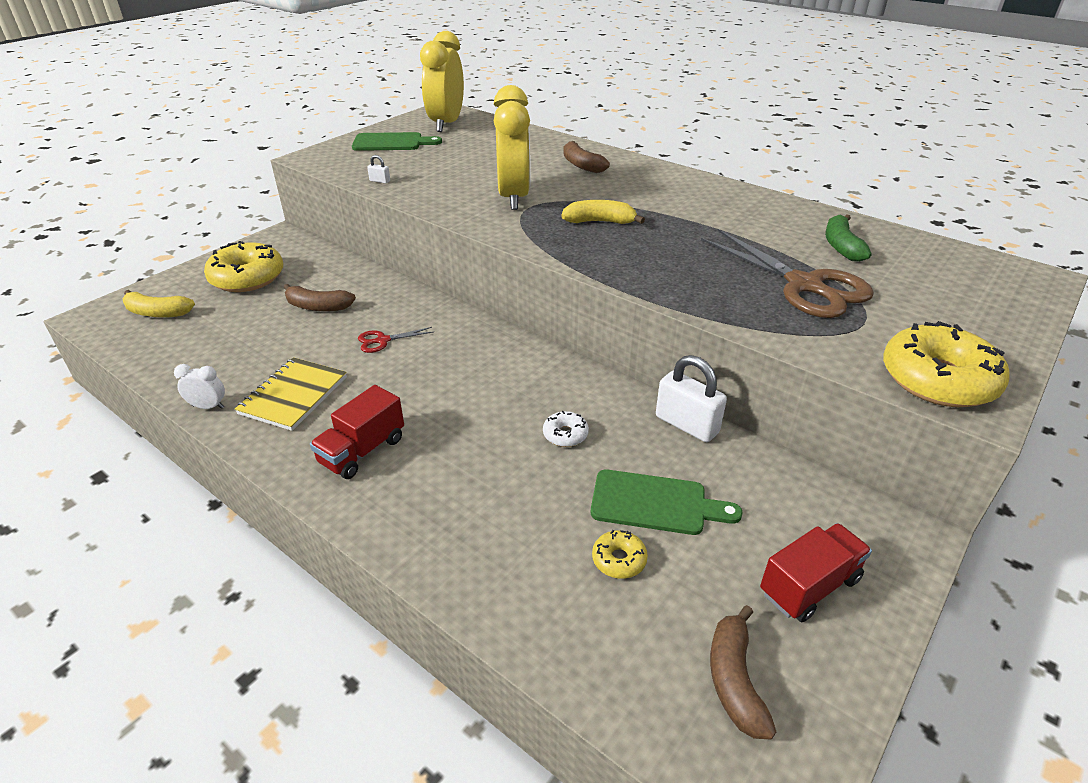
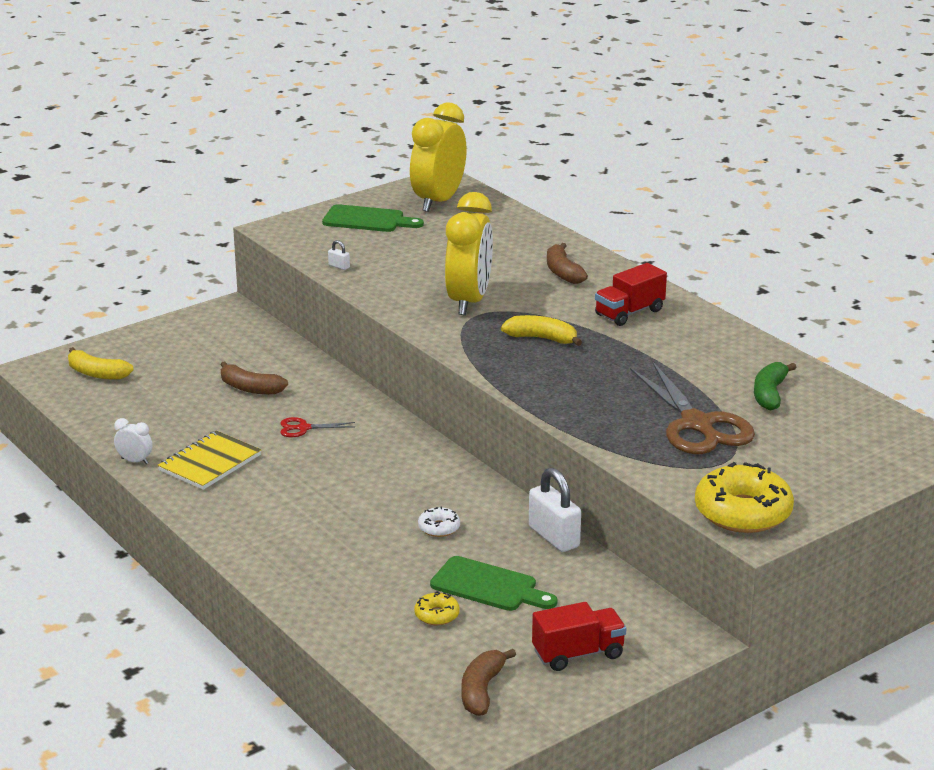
camera: 15 degrees right, 10 degrees down
(247, 278) = (186, 350): yellow donut -> none
(362, 451) = (258, 513): red truck -> red truck (629, 313)

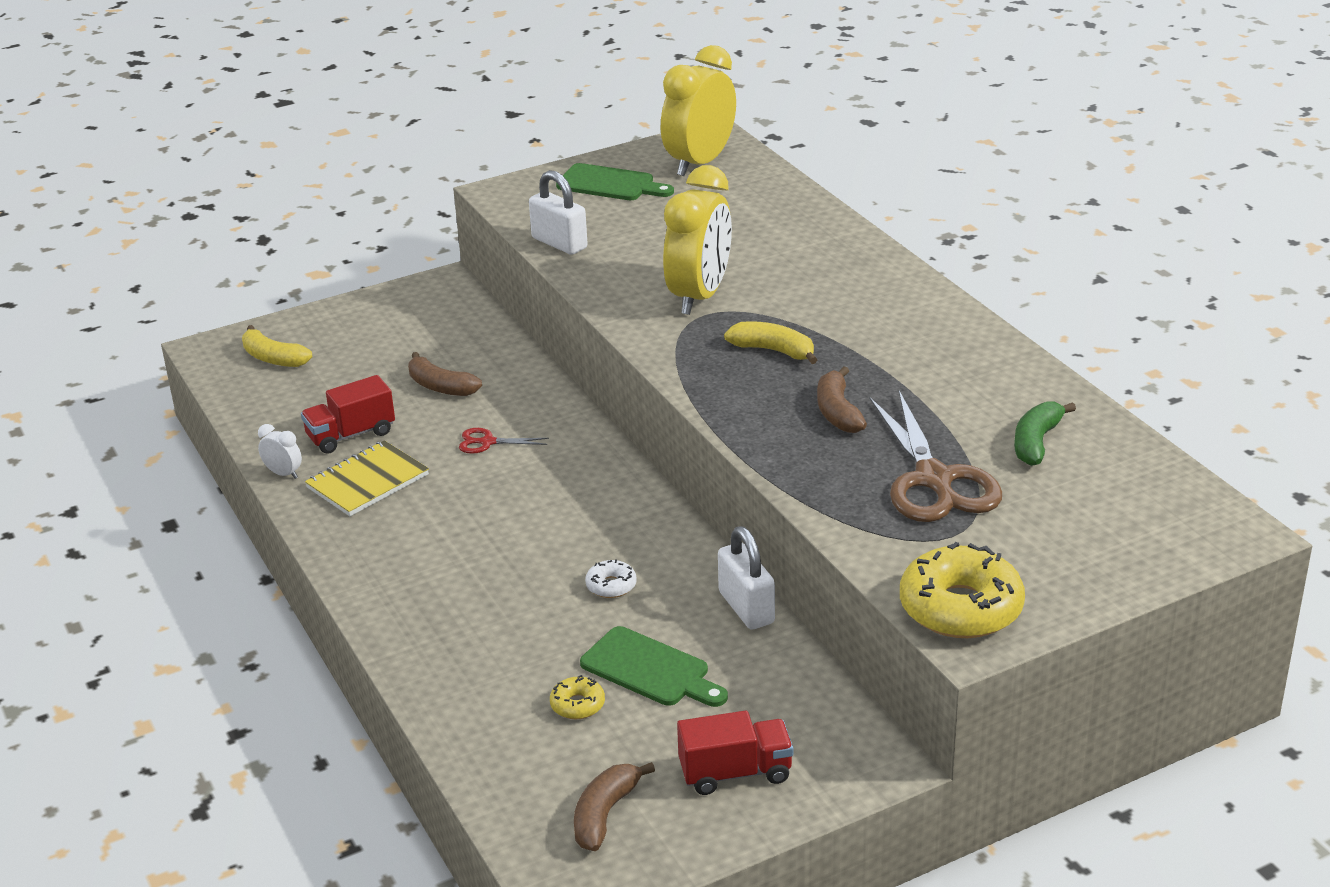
camera: 10 degrees right, 5 degrees up
(339, 266) = (559, 243): white padlock -> white padlock, size x2.33
(563, 272) = (822, 262): brown banana -> brown banana (837, 412)
(629, 313) = (889, 321): red truck -> red truck (351, 435)

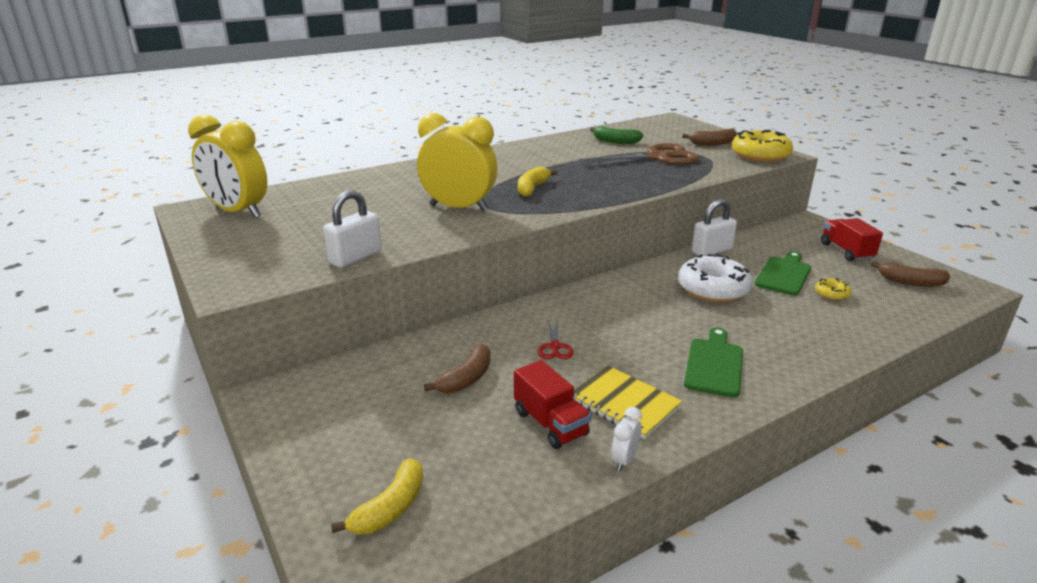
camera: 95 degrees left, 5 degrees down
(610, 184) = (252, 242): green cutting board -> green cutting board (714, 365)
(611, 586) = (713, 289): white donut -> white donut, size x2.15
(837, 412) = (599, 174): brown banana -> brown banana (712, 143)

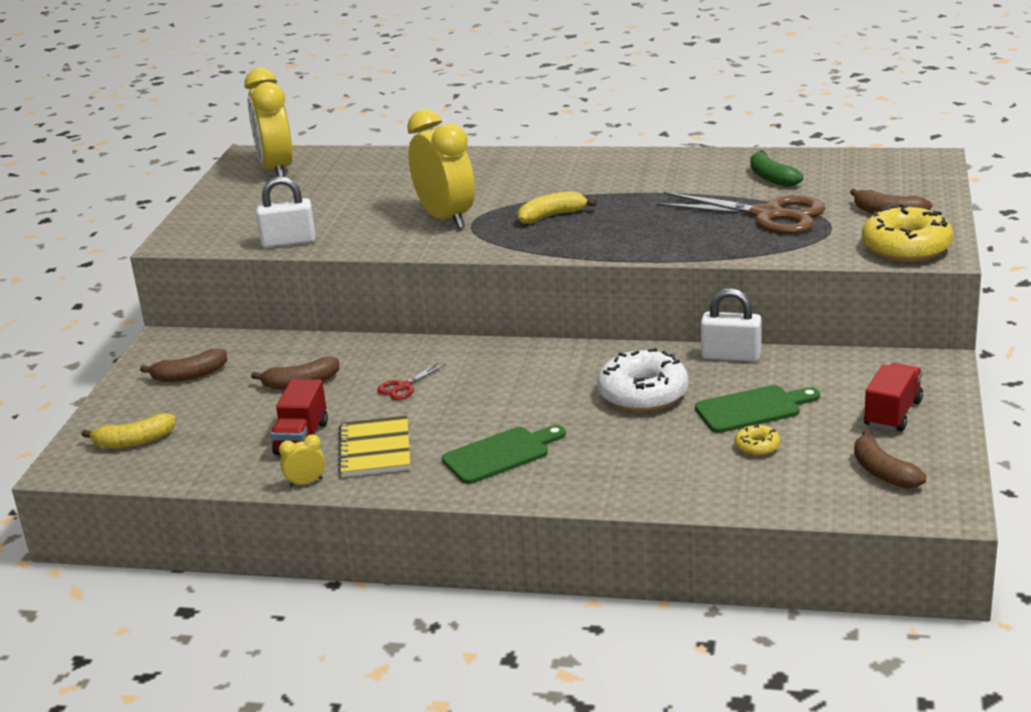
camera: 45 degrees right, 0 degrees up
(345, 416) = (189, 375): none -> brown banana
(624, 460) = (306, 483): white clock -> yellow clock

